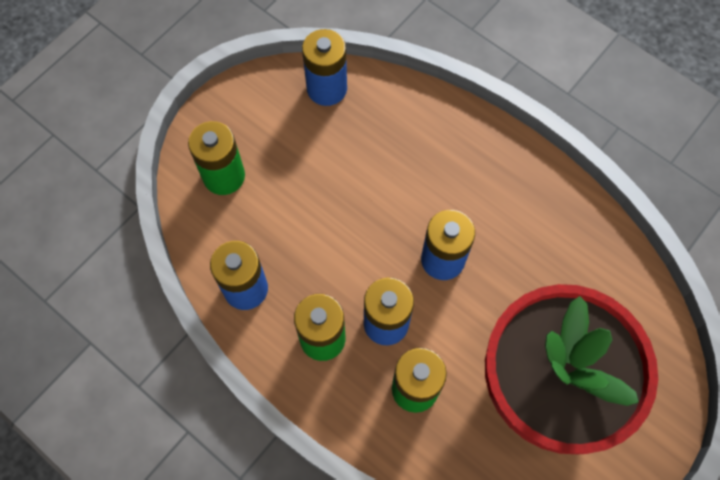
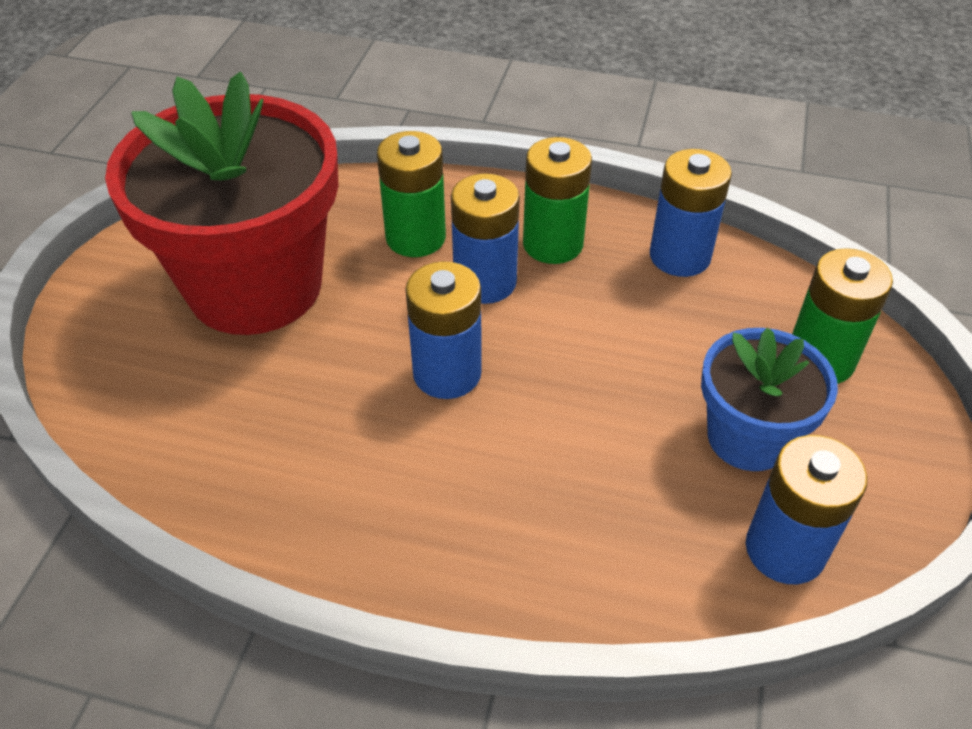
camera: 155 degrees right, 20 degrees down
(300, 148) = (748, 437): none -> blue flower pot

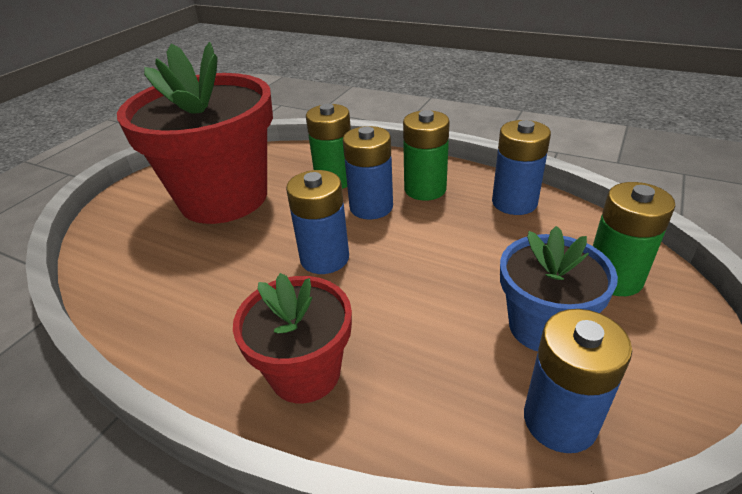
camera: 15 degrees right, 10 degrees down
(480, 538) = (305, 372): none -> red flower pot

